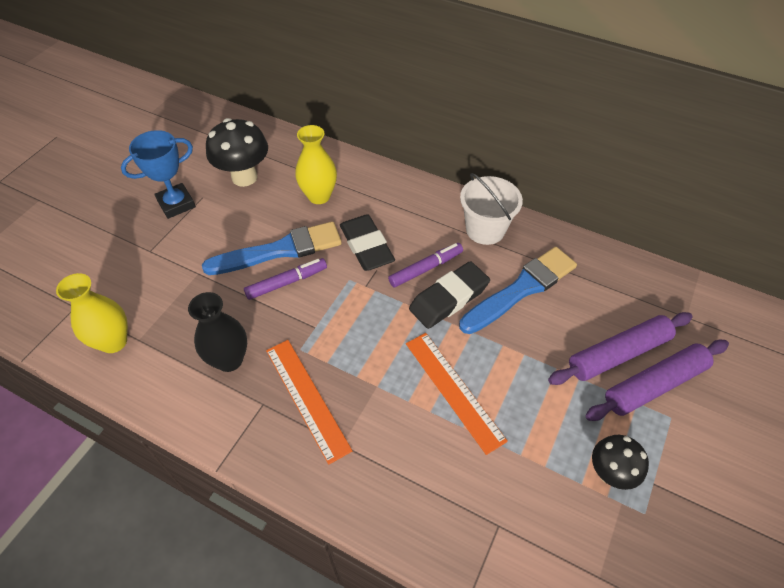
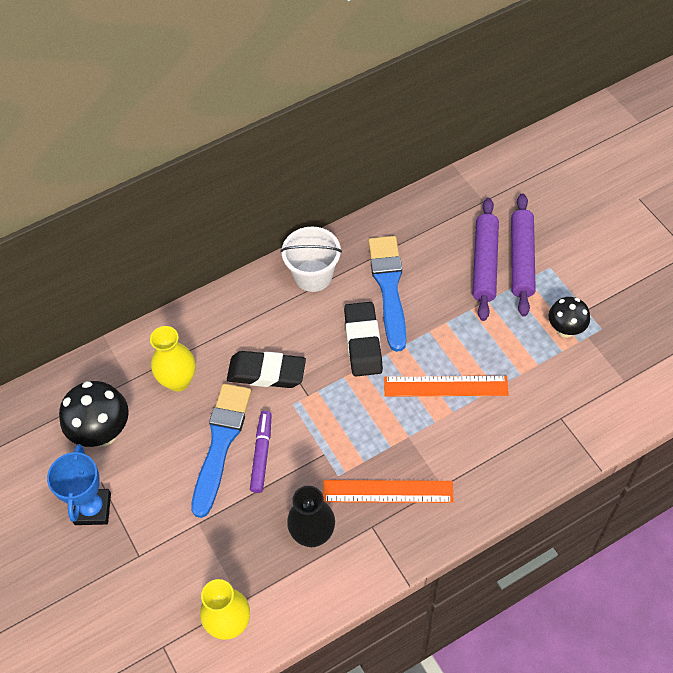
camera: 55 degrees left, 5 degrees up
(425, 268) = (322, 341): purple marker -> none

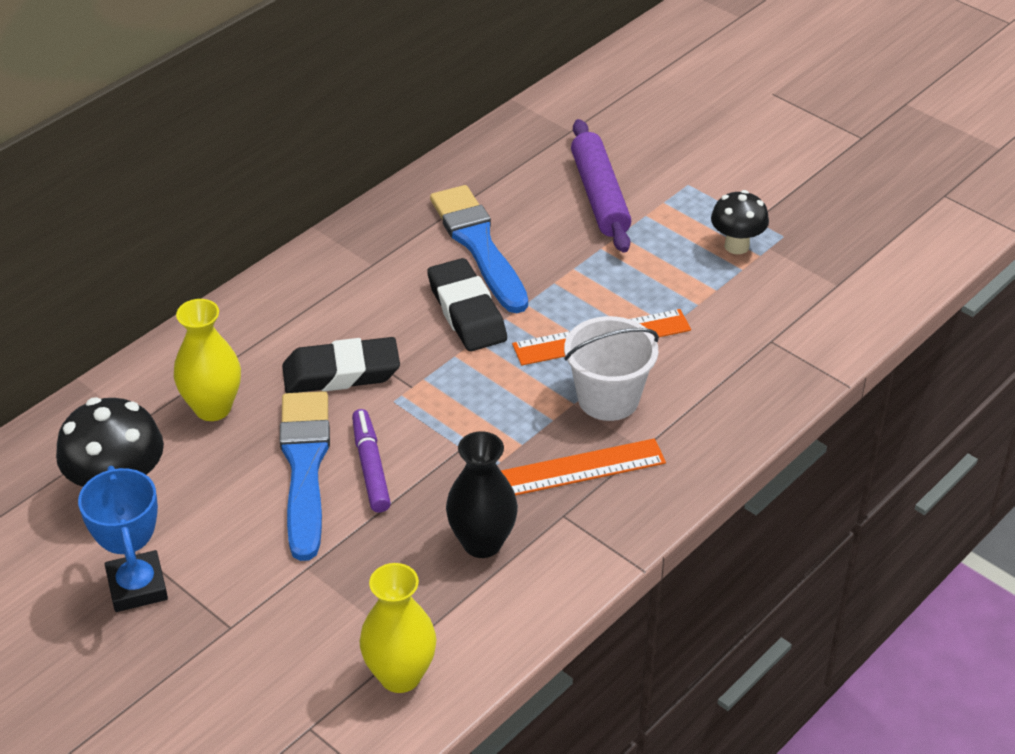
camera: 20 degrees left, 15 degrees down
(313, 275) = (366, 252): white bucket -> white bucket (608, 398)
(521, 259) = (647, 183): purple rolling pin -> none

